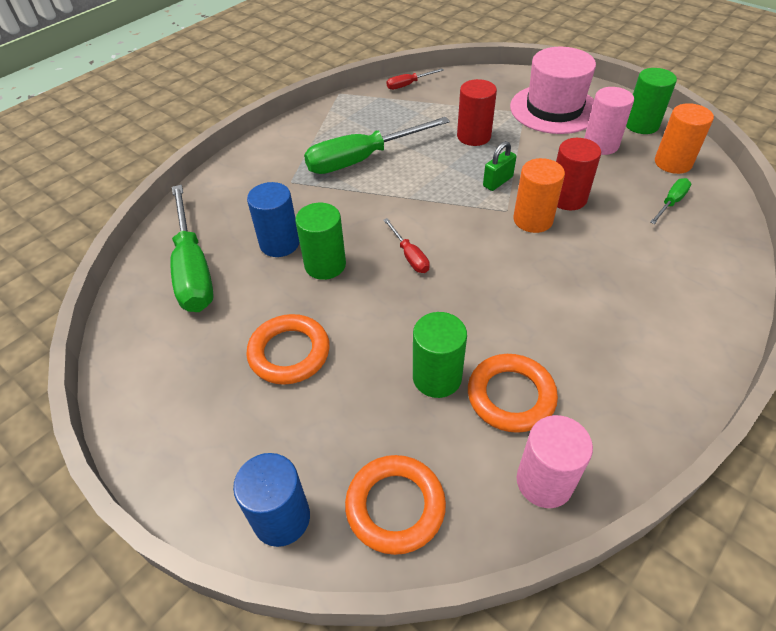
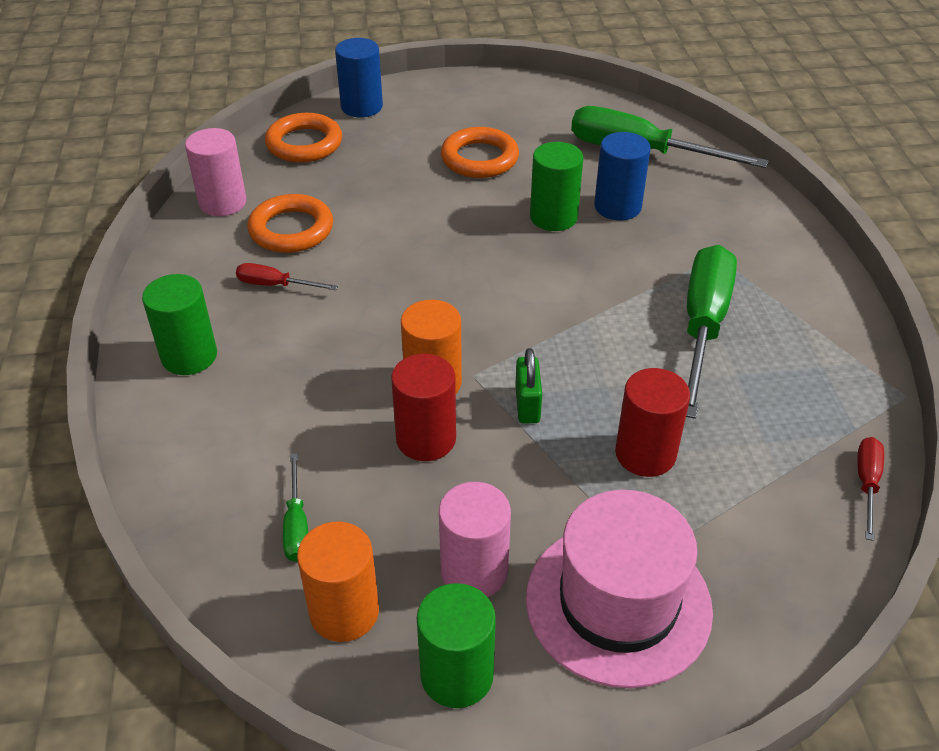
camera: 130 degrees right, 5 degrees down
(409, 256) = (499, 268): red screwdriver -> red screwdriver (275, 285)
(437, 377) = (358, 208): green cylinder -> green cylinder (189, 356)

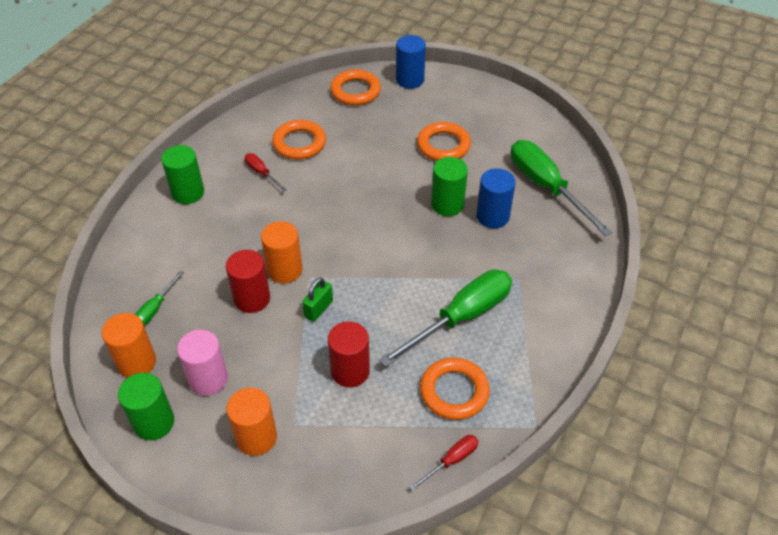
camera: 35 degrees right, 5 degrees up
(222, 203) = (280, 110): pink cylinder -> none
(618, 603) = (256, 437): pink hat -> orange cylinder
(784, 408) = (454, 391): none -> orange ring

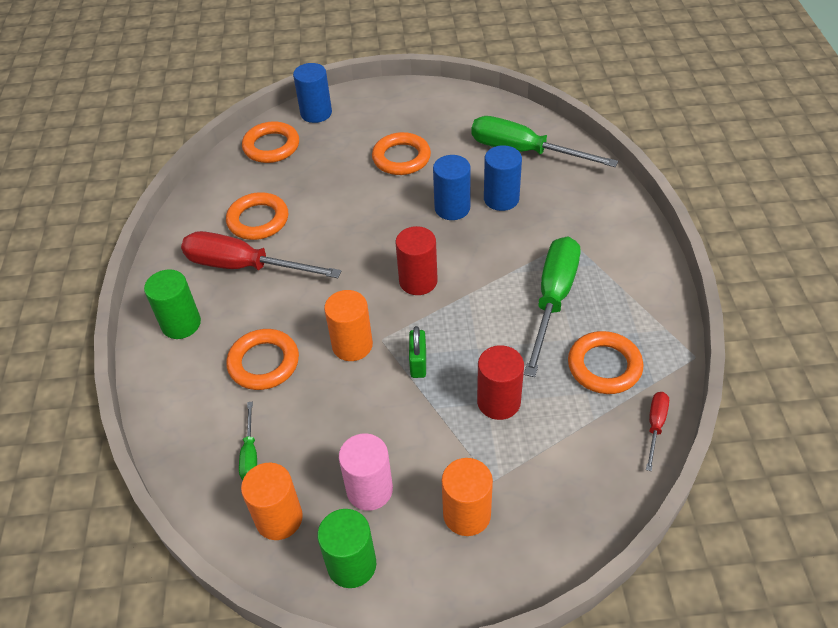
camera: 30 degrees left, 0 degrees up
(216, 249) = (264, 363): none -> orange ring
(252, 299) = (344, 389): red cylinder -> red cylinder (418, 281)
(262, 173) = (244, 266): red screwdriver -> red screwdriver, size x2.17
(447, 204) = (452, 208): green cylinder -> blue cylinder

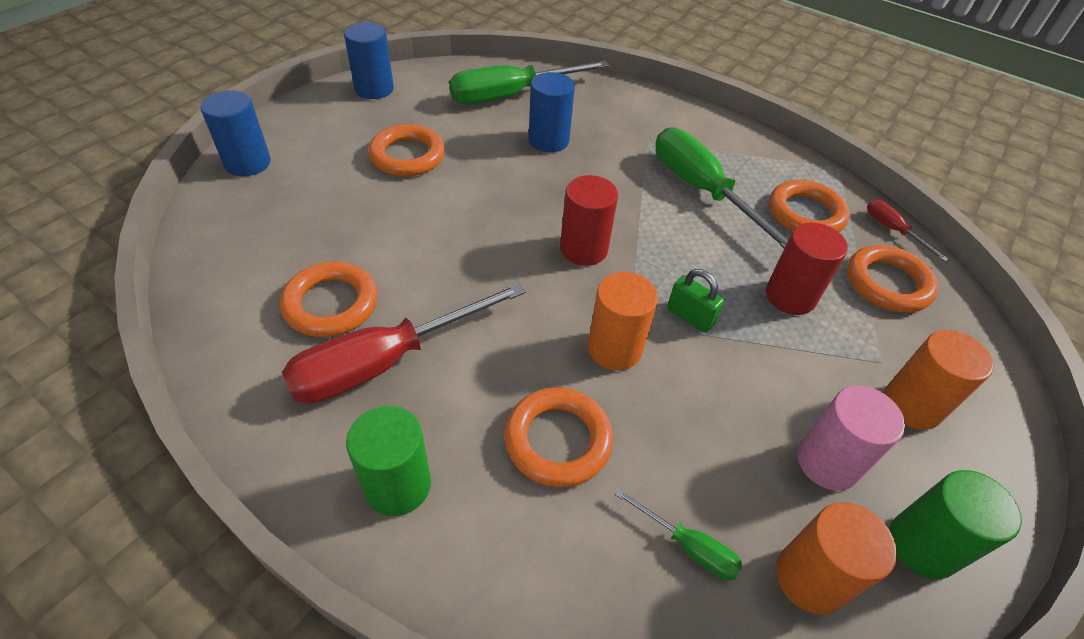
camera: 55 degrees left, 0 degrees up
(271, 146) = (236, 222): orange ring -> orange ring (887, 283)
(452, 208) = (519, 171): blue cylinder -> blue cylinder (374, 89)

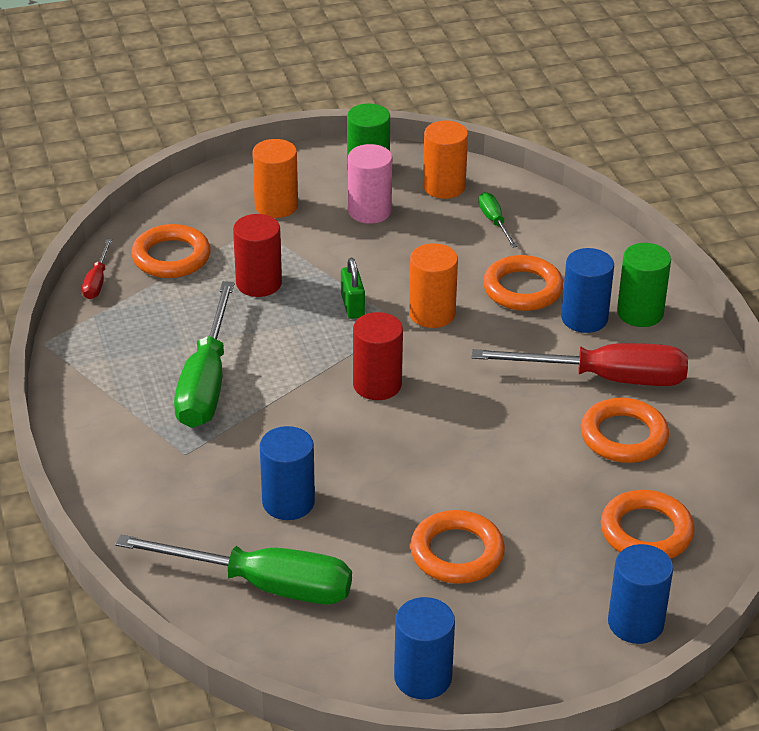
camera: 140 degrees left, 10 degrees down
(458, 435) = (584, 318): none -> blue cylinder
(805, 214) = (146, 324): orange ring -> orange ring (646, 532)

